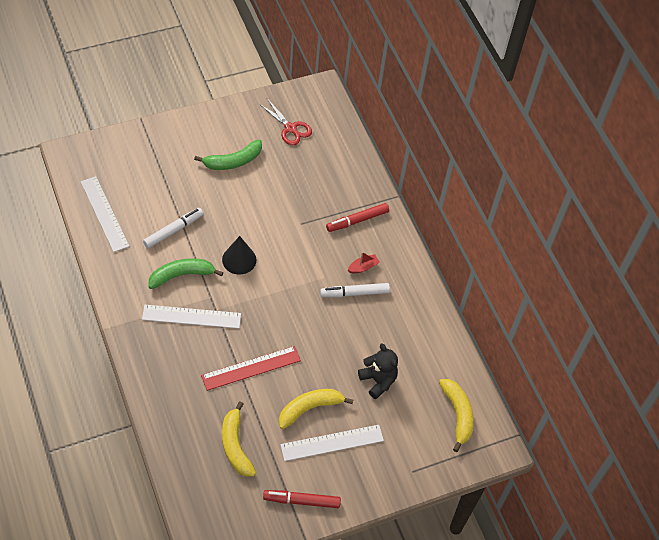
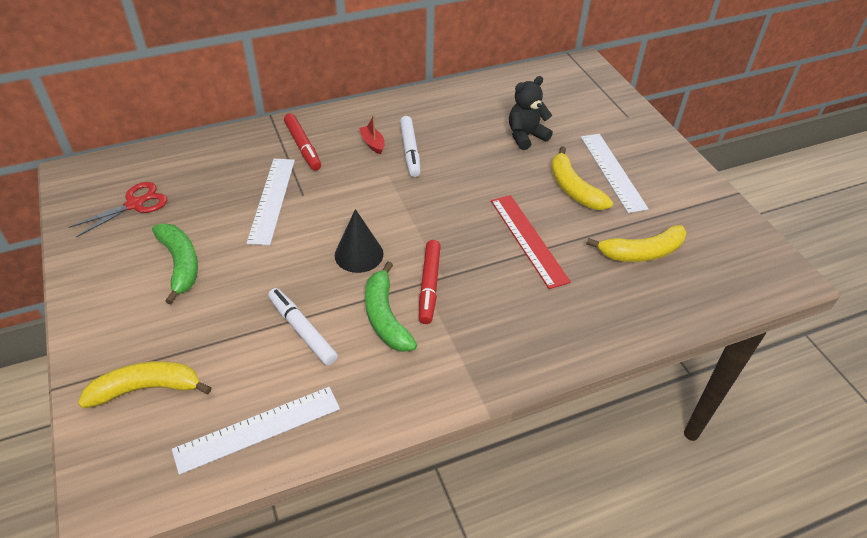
camera: 85 degrees left, 10 degrees down
(191, 316) = (456, 303): white ruler -> white ruler (272, 200)
(301, 501) = (692, 195): red marker -> red marker (429, 286)
(457, 415) = (554, 86): yellow banana -> yellow banana (146, 389)

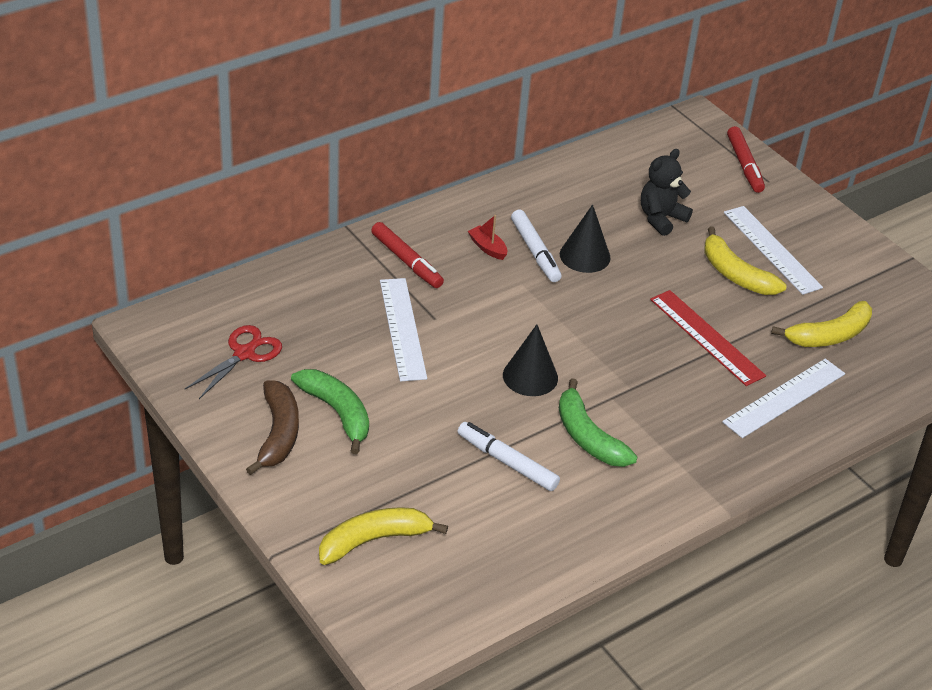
camera: 15 degrees left, 5 degrees down
(122, 276) = (278, 433): none -> brown banana
(258, 429) = (508, 559): white ruler -> white ruler (784, 398)
(429, 286) = (620, 399): red marker -> red marker (744, 165)
(450, 159) = (585, 256): none -> black cone

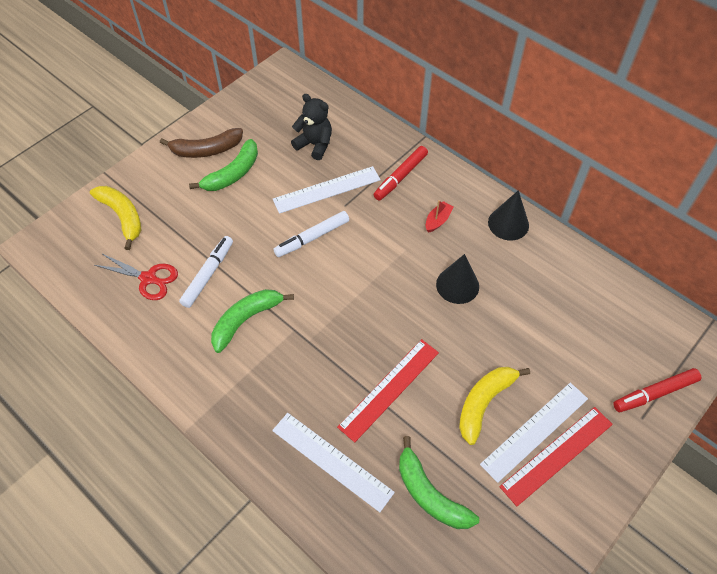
camera: 80 degrees right, 15 degrees up
(245, 353) = (275, 117): red scissors -> red scissors (149, 279)
(530, 376) = (301, 273): black cone -> black cone (508, 223)
(535, 252) = (447, 251): white marker -> white marker (312, 238)
(661, 218) = (535, 333): black teddy bear -> black teddy bear (314, 145)
(799, 243) = (557, 455): none -> red ruler
(829, 335) = (430, 494): yellow banana -> green banana

